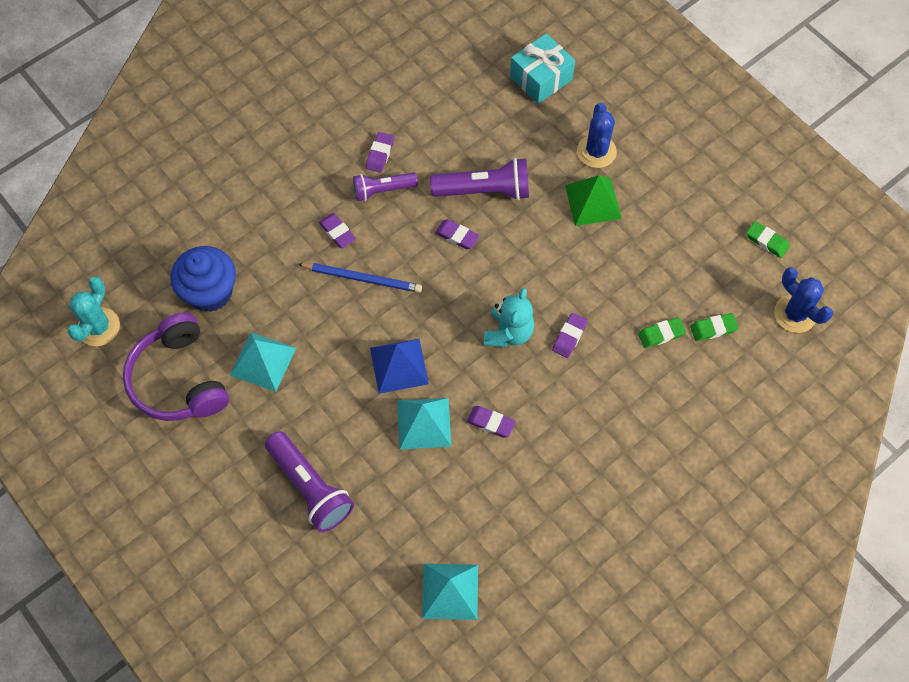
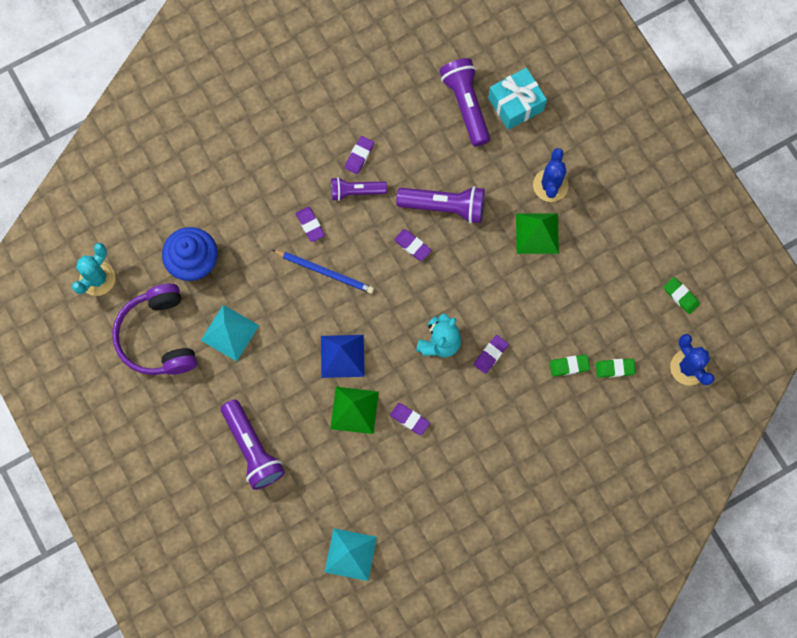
camera: 10 degrees right, 10 degrees up
(424, 423) = (354, 410): turquoise pyramid -> green pyramid
(487, 87) = (466, 105): none -> purple flashlight

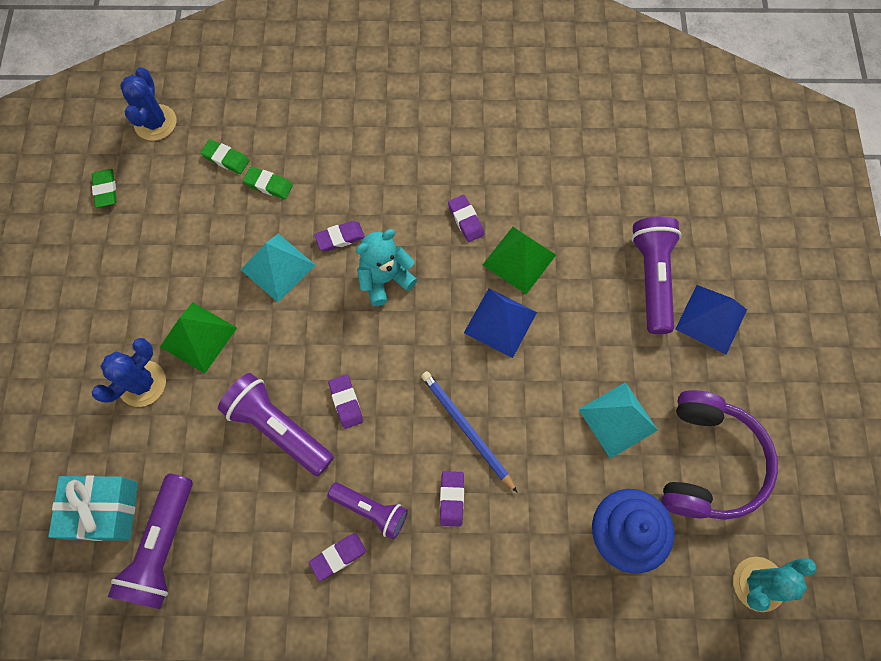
camera: 150 degrees left, 5 degrees down
(197, 440) = (711, 319): none -> blue pyramid
(350, 554) = (599, 131): turquoise pyramid -> turquoise pyramid (278, 267)

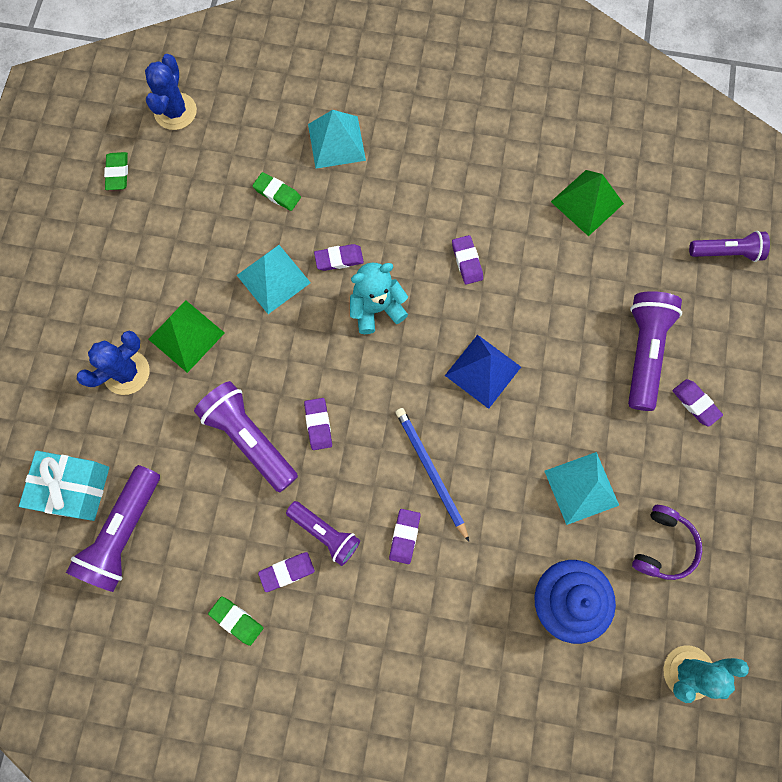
camera: 10 degrees right, 5 degrees up
(226, 159) = (239, 160): green eraser -> green eraser (236, 620)
(319, 127) = (336, 142): none -> turquoise pyramid
(519, 259) = (513, 310): green pyramid -> green pyramid (587, 202)
(708, 462) = (663, 546): purple headphones -> purple headphones, size x0.57
(711, 172) = (726, 252): none -> purple flashlight
(711, 319) = (695, 403): blue pyramid -> purple eraser

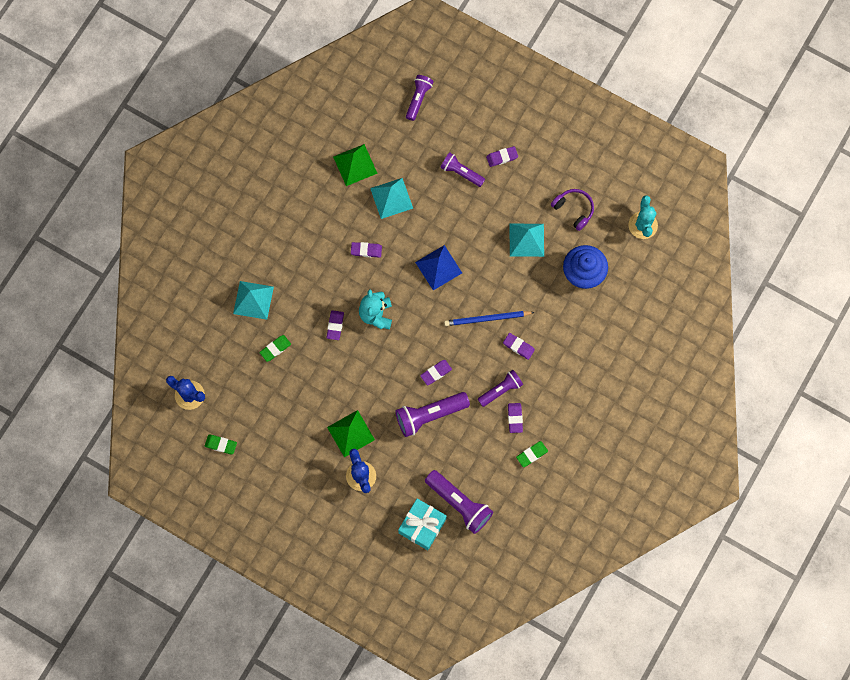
camera: 70 degrees left, 0 degrees up
(273, 279) = (333, 369): turquoise pyramid -> turquoise pyramid (391, 198)
(318, 424) = (436, 373): purple eraser -> purple eraser turned 45 degrees counterclockwise
(643, 352) = (461, 172): purple flashlight -> purple flashlight, size x0.64

